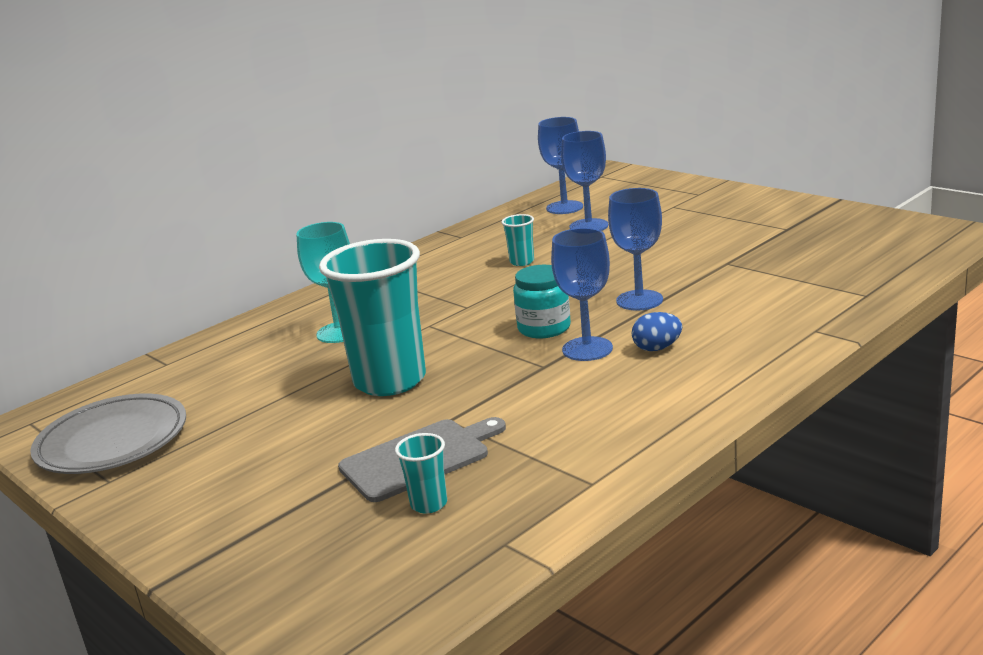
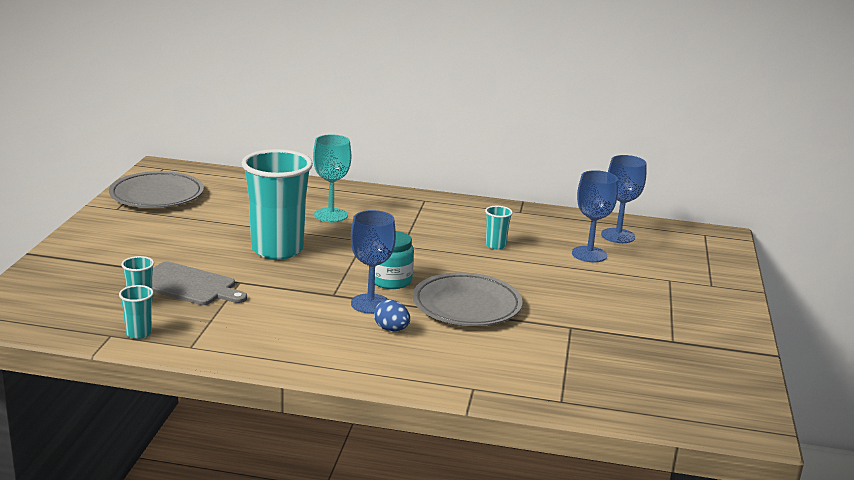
camera: 50 degrees right, 0 degrees up
(519, 518) = (138, 333): none -> turquoise cup
(639, 300) = (466, 305): blue goblet -> grey plate

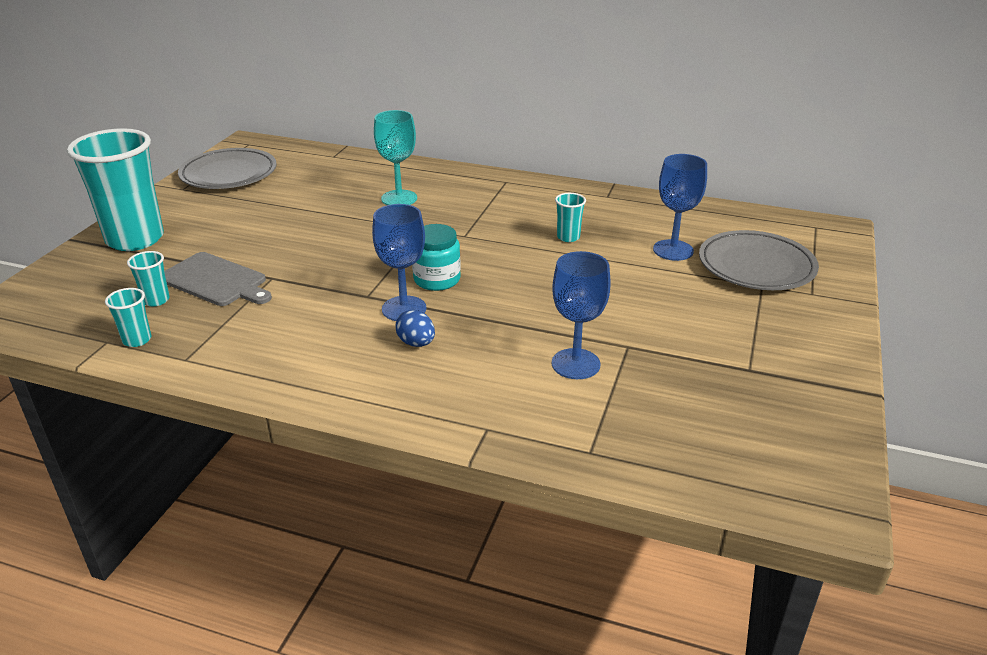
camera: 10 degrees right, 10 degrees up
(277, 250) = (327, 239): turquoise cup -> turquoise cup (135, 239)
(466, 305) = (513, 314): grey plate -> grey plate (756, 266)
(618, 236) = (712, 227): blue goblet -> blue goblet (575, 364)

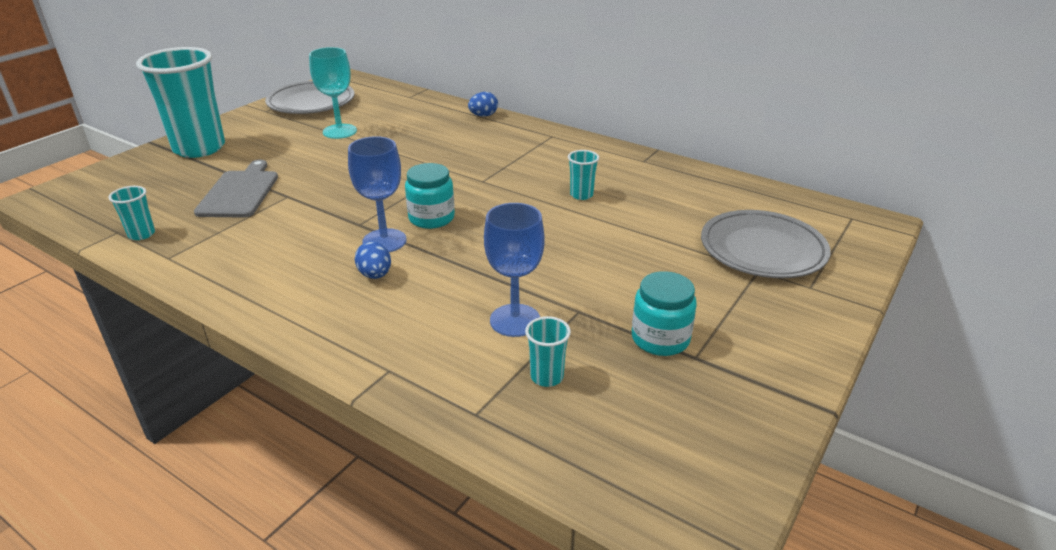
camera: 15 degrees right, 0 degrees up
(156, 300) = (180, 202): turquoise cup -> turquoise cup (547, 377)
(216, 281) = (239, 192): grey cutting board -> grey cutting board turned 135 degrees counterclockwise
(399, 198) = (443, 140): turquoise goblet -> turquoise goblet (339, 131)
(424, 168) = (483, 116): none -> blue egg
(673, 250) = (681, 221): blue goblet -> none
(712, 359) = (660, 339): none -> turquoise jar

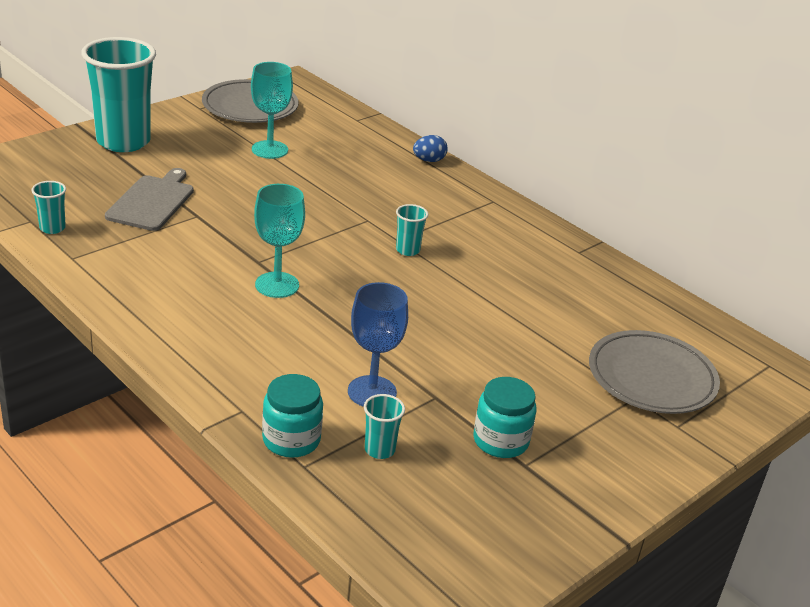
camera: 10 degrees right, 0 degrees up
(375, 275) = (257, 318): blue egg -> none
(384, 241) = (277, 285): blue goblet -> turquoise goblet
(431, 218) = (331, 270): turquoise jar -> turquoise jar (291, 440)
(581, 195) = (493, 277): turquoise cup -> turquoise cup (407, 250)

